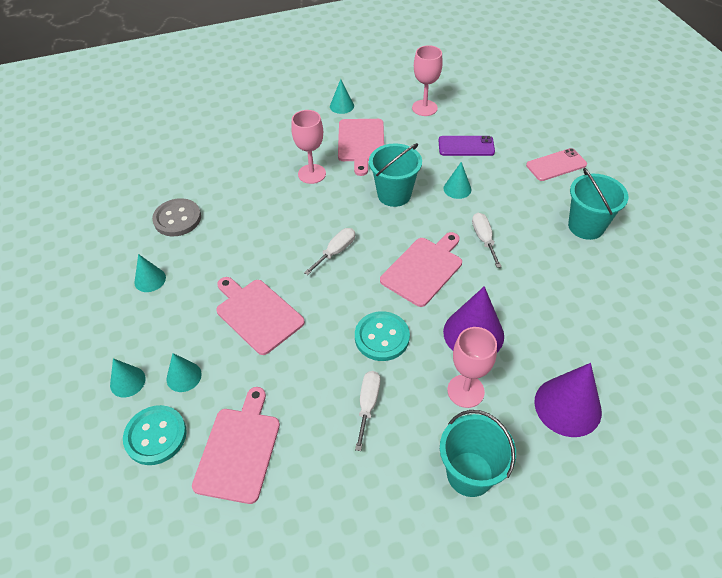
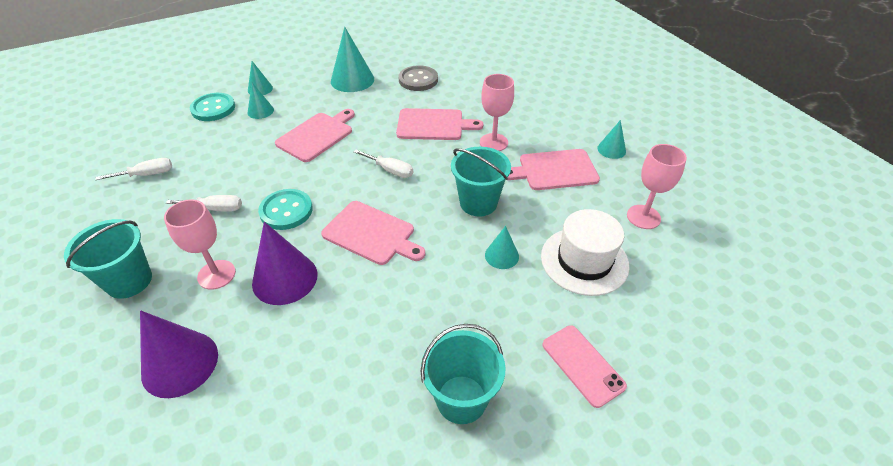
camera: 80 degrees right, 5 degrees down
(150, 280) = (352, 80): turquoise cone -> turquoise cone, size x1.81
(239, 450) = (192, 146): pink cutting board -> pink cutting board (433, 125)
(466, 146) = (584, 261): purple phone -> white hat
(483, 239) = (422, 283): white screwdriver -> white screwdriver (147, 175)

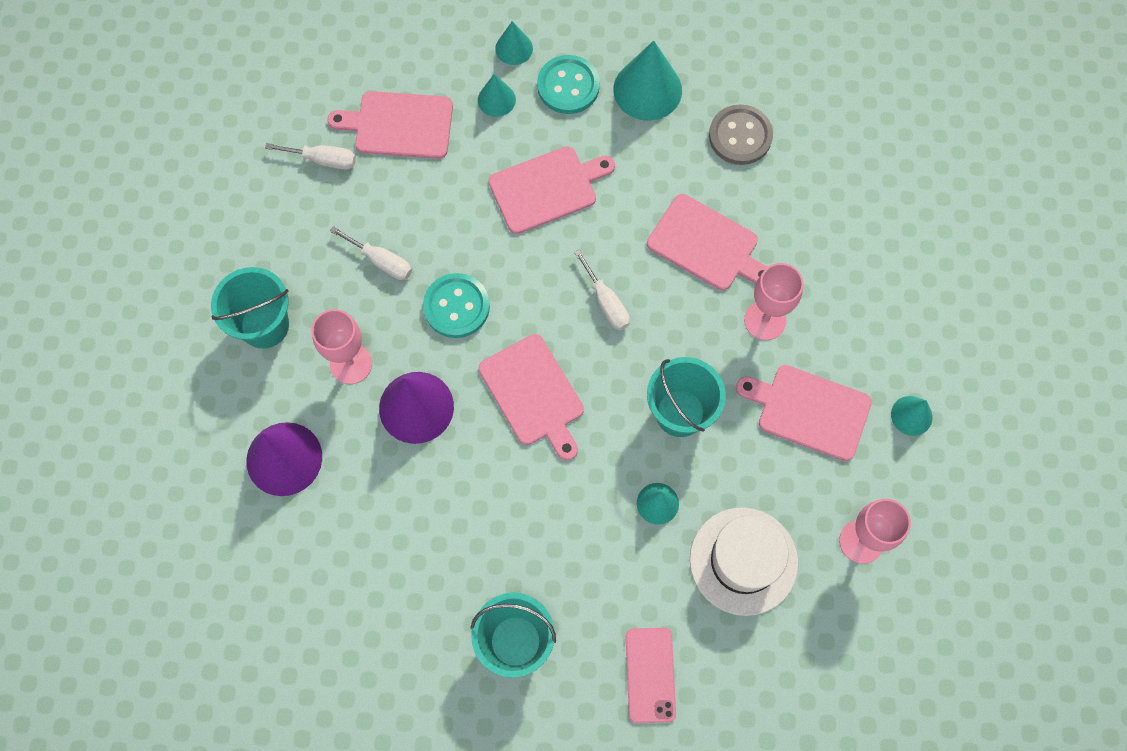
camera: 30 degrees right, 25 degrees up
(198, 141) = (399, 125): none -> pink cutting board
(213, 108) = (439, 63): turquoise button -> turquoise button (568, 86)

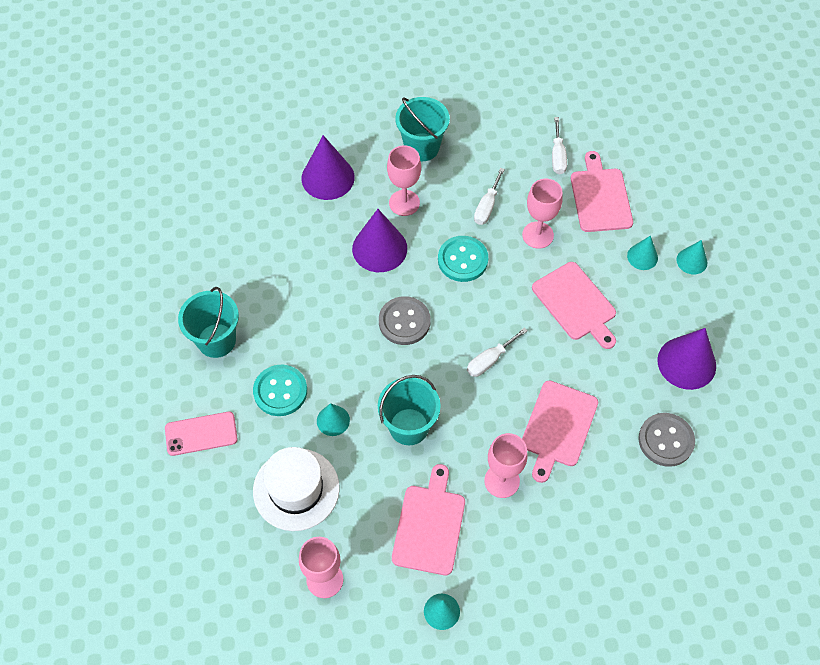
camera: 80 degrees right, 10 degrees down
(439, 210) = (537, 235): none -> pink goblet
(533, 394) = (404, 322): pink cutting board -> grey button
(568, 86) = (670, 304): turquoise button -> turquoise button (280, 391)
(647, 89) = (686, 363): turquoise cone -> purple cone

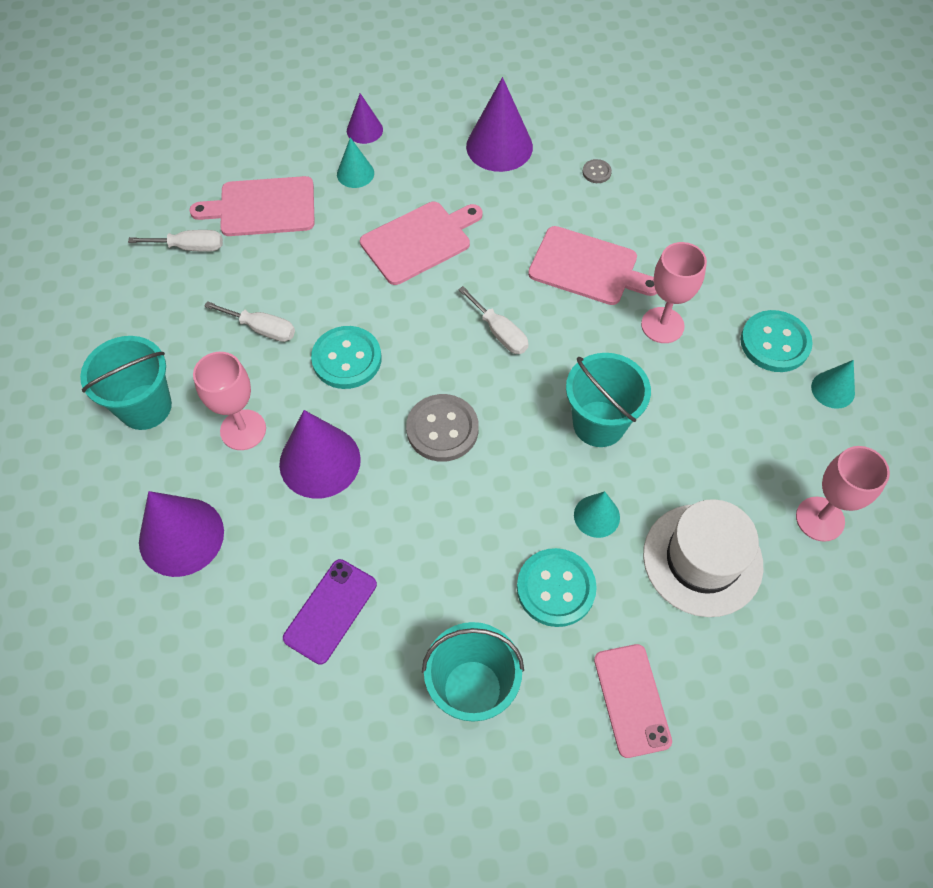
camera: 90 degrees left, 0 degrees up
(273, 261) = (330, 611): none -> purple phone
(429, 525) = (729, 401): pink cutting board -> none
(487, 570) = (775, 343): none -> turquoise button
(537, 235) = (314, 274): pink goblet -> none
(666, 440) = (596, 172): grey button -> grey button, size x0.47
(691, 261) = (364, 130): turquoise cone -> purple cone

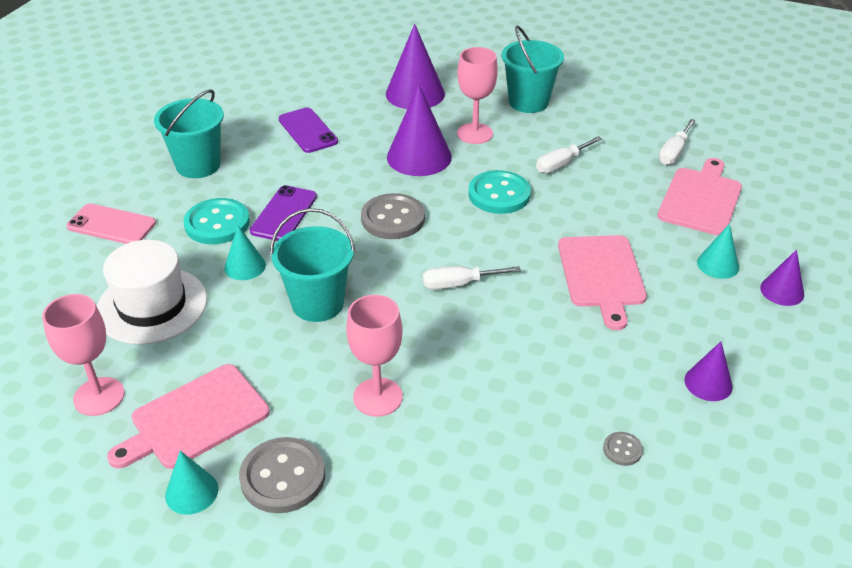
camera: 120 degrees right, 20 degrees down
(498, 533) = (284, 214): none -> purple phone
(499, 146) = (708, 383): purple cone -> purple cone, size x0.55
(587, 267) = (489, 376): pink cutting board -> pink cutting board (195, 418)
(775, 343) = (283, 477): turquoise button -> grey button

